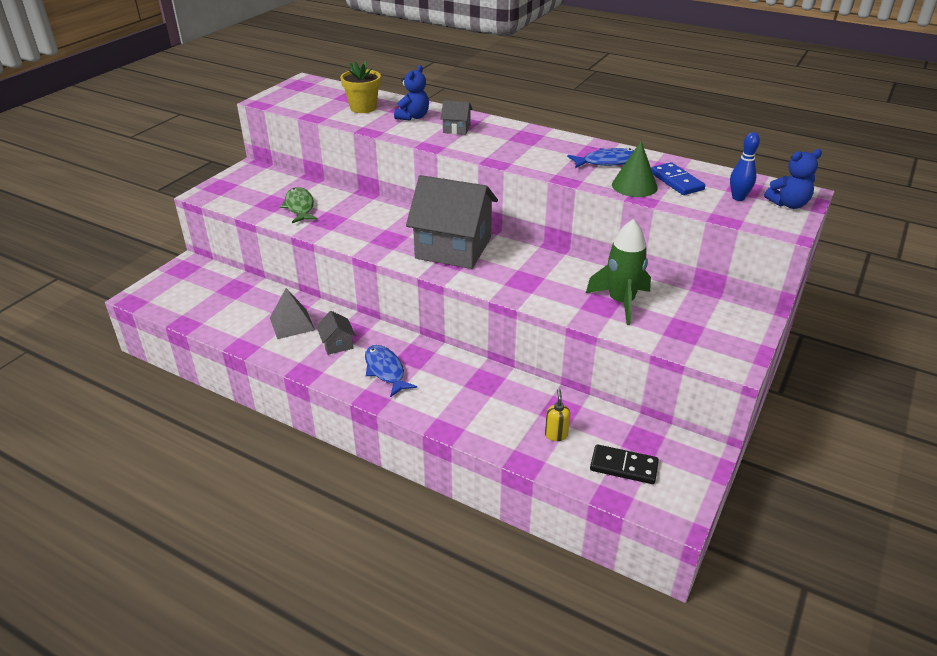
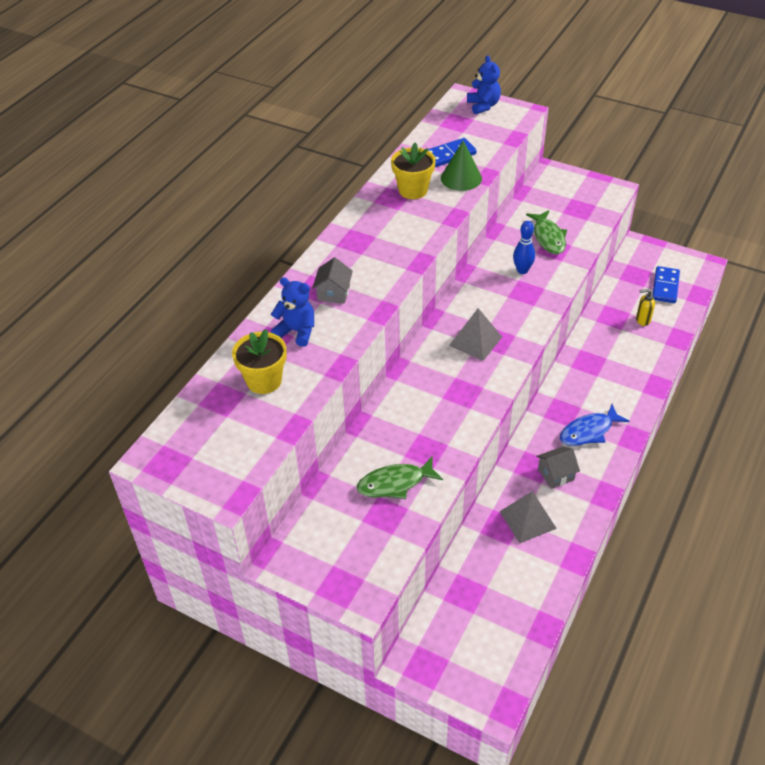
camera: 90 degrees left, 10 degrees up
(453, 248) = (475, 341): grey house -> grey pyramid
(607, 162) = (413, 190): blue fish -> yellow flower pot
(621, 302) = (548, 237): green rocket -> green fish
(623, 466) = (665, 286): black domino -> blue domino
(738, 198) = (476, 127): blue bowling pin -> blue bowling pin (522, 270)

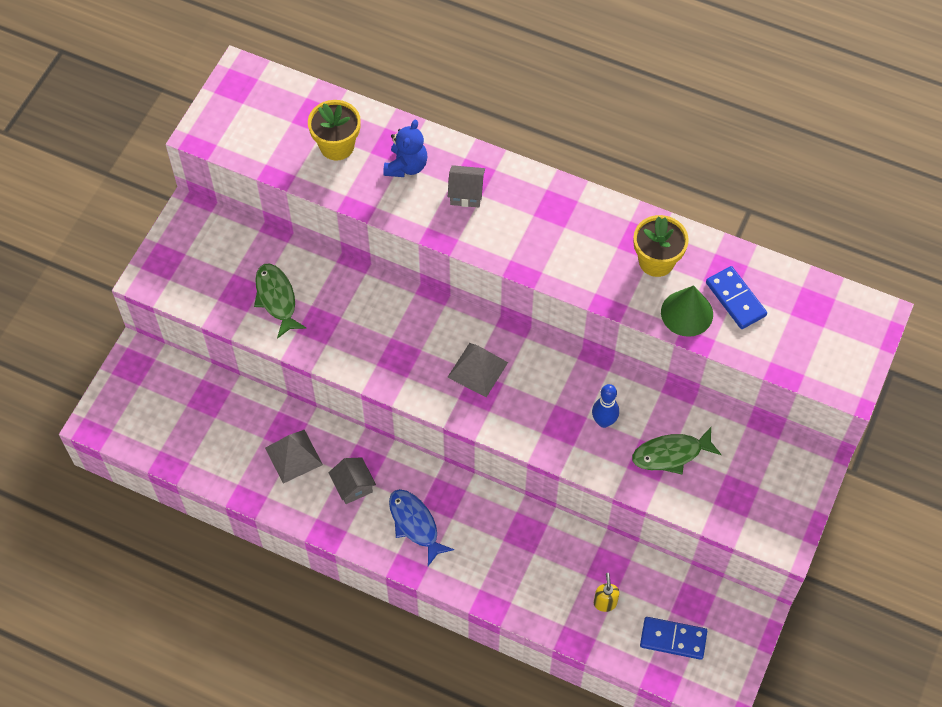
camera: 85 degrees right, 15 degrees up
(483, 106) = (857, 339): blue teddy bear -> none

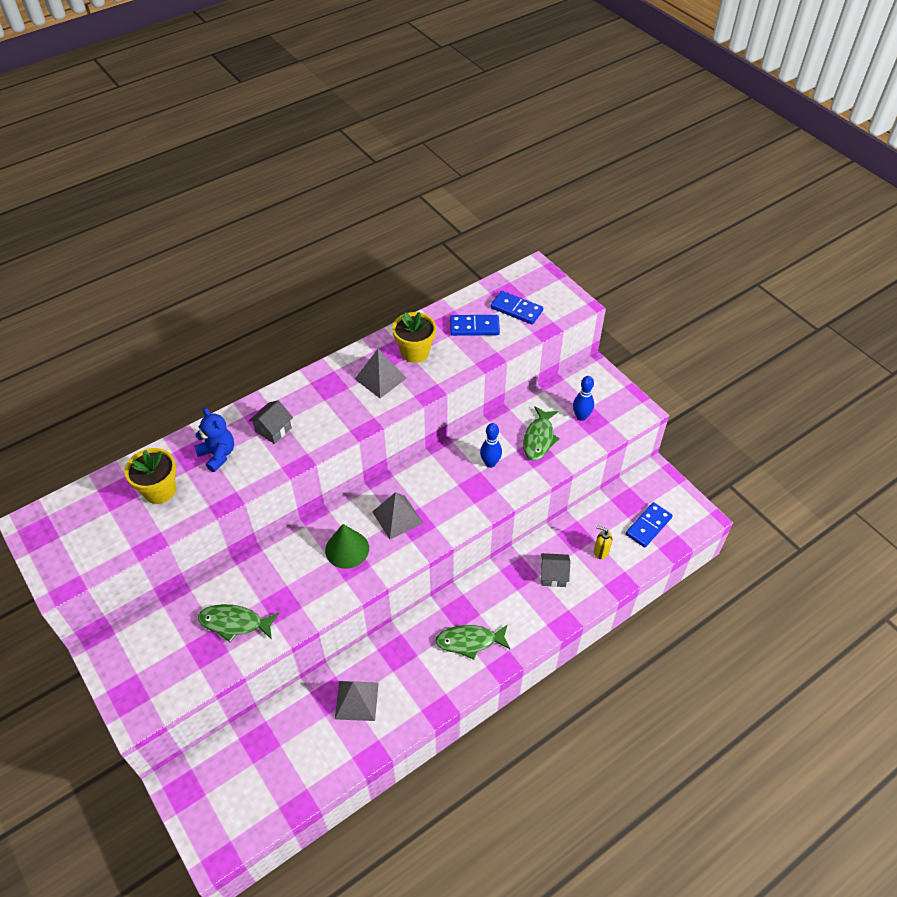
camera: 60 degrees left, 10 degrees down
(353, 486) = (411, 669): grey house -> grey house (553, 575)
(415, 524) = (469, 641): blue fish -> green fish
(597, 249) = (380, 378): none -> grey pyramid
(687, 313) = (466, 356): green cone -> green cone (347, 549)
(733, 483) = (581, 416): none -> blue bowling pin
(795, 328) = (516, 309): none -> blue domino

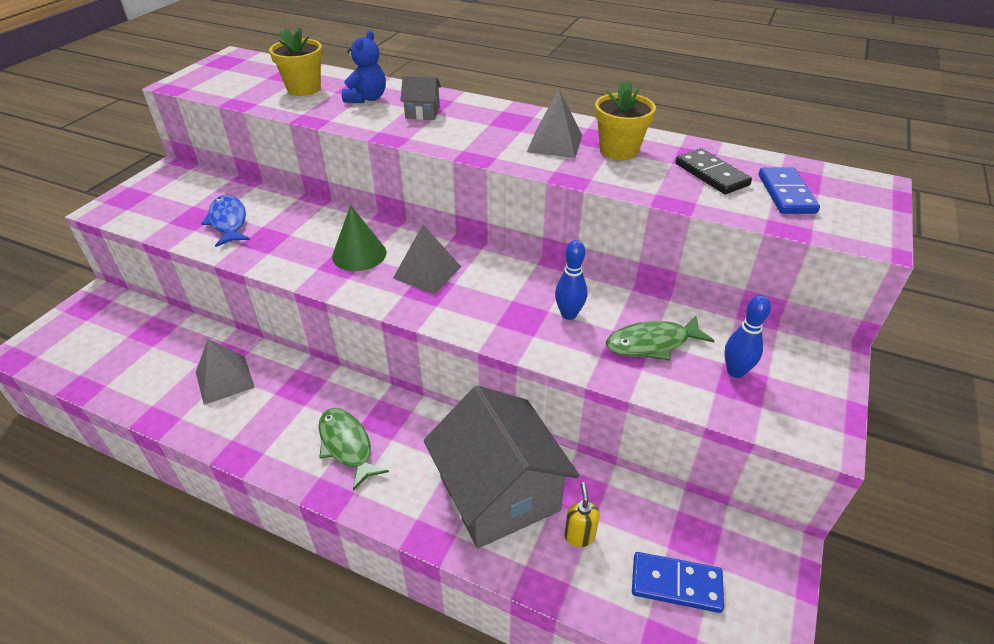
camera: 60 degrees right, 10 degrees down
(234, 623) = (228, 222): green fish -> blue fish
(474, 327) = (711, 174): blue domino -> black domino
(553, 575) = (499, 493): grey house -> grey house, size x2.38

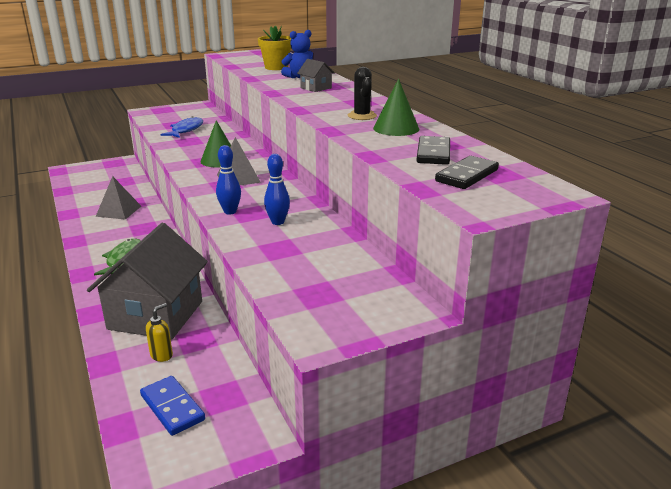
camera: 40 degrees right, 15 degrees down
(554, 143) = (362, 116): grey pyramid -> black cactus
(619, 150) = (396, 128): yellow flower pot -> green cone
(652, 343) = (300, 253): green fish -> none
(735, 371) = (326, 287): blue bowling pin -> blue bowling pin (230, 212)
(786, 194) = (467, 175): blue domino -> black domino

